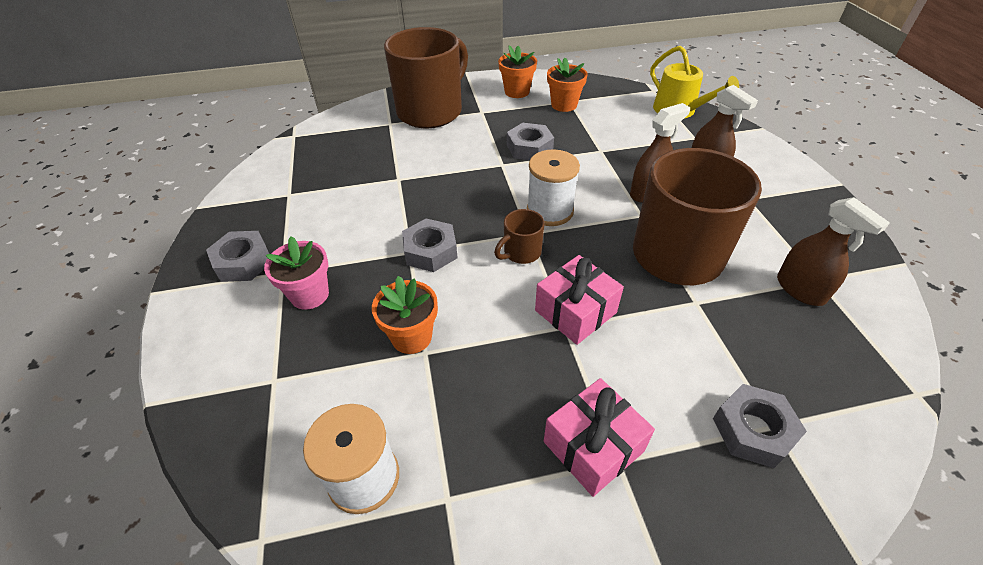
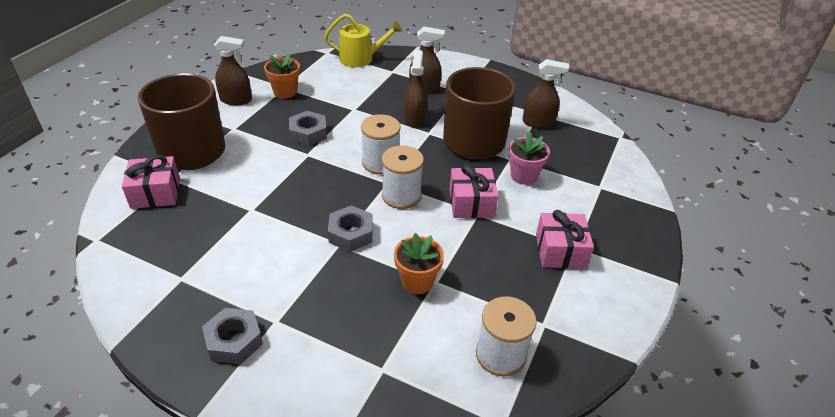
camera: 55 degrees left, 5 degrees down
(309, 295) = (320, 315): pink flower pot -> pink flower pot (523, 176)
(366, 127) = (155, 193): none -> pink gift
(517, 92) = (236, 100): orange flower pot -> brown spray bottle
(521, 253) = (401, 196): brown mug -> white spool
(753, 430) = (597, 194): grey nut -> none

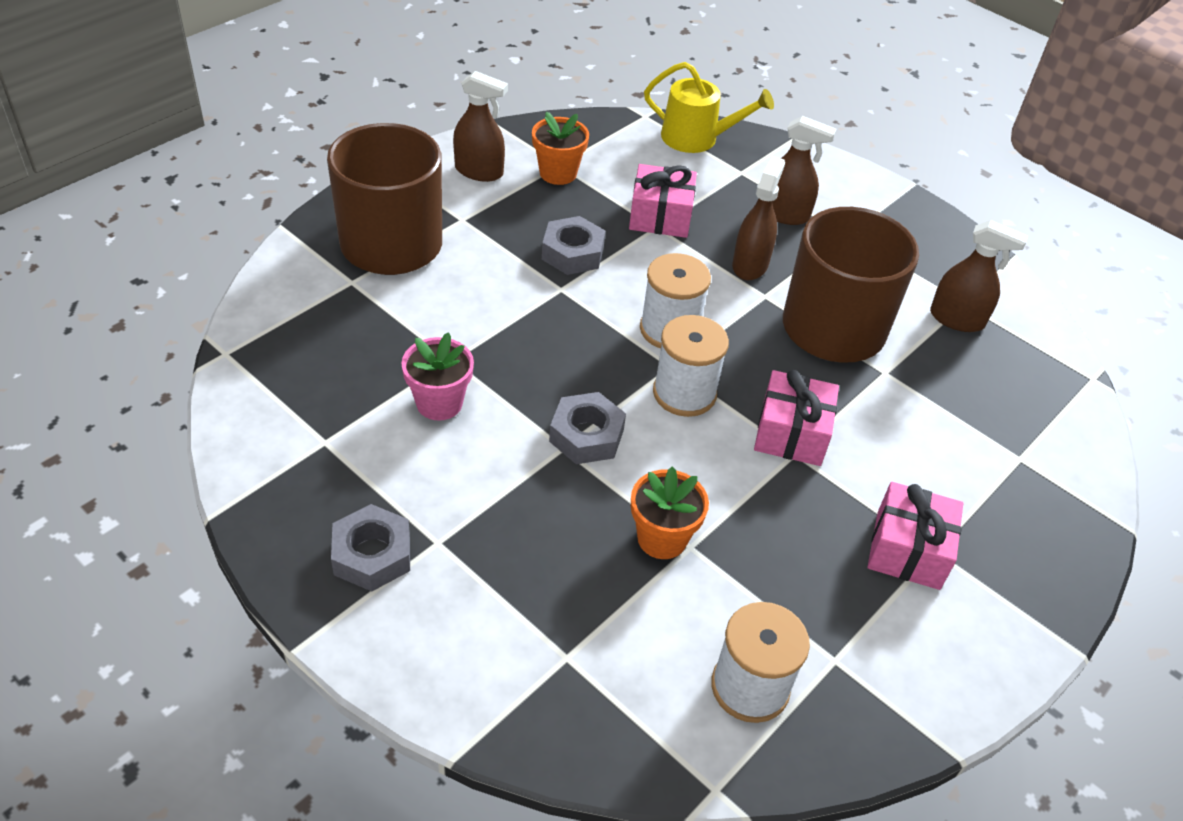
camera: 15 degrees right, 5 degrees up
(155, 193) = (323, 300): pink gift -> pink gift (660, 216)
(523, 176) = (895, 407): pink flower pot -> pink flower pot (439, 403)

